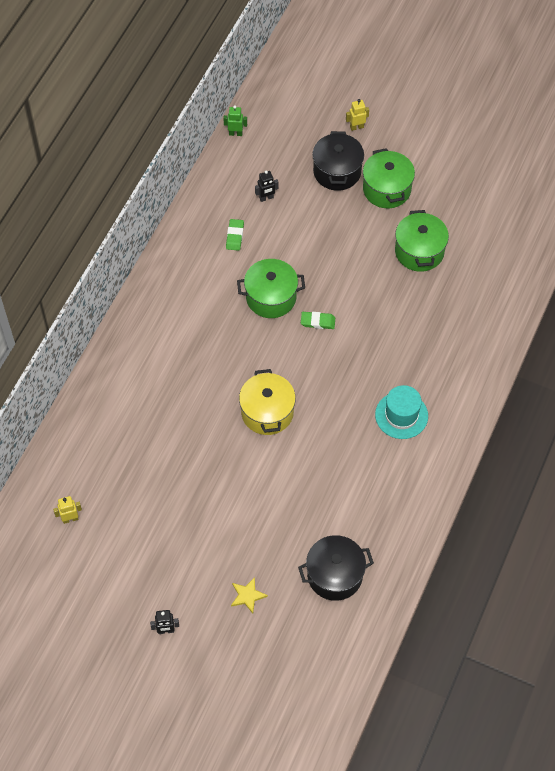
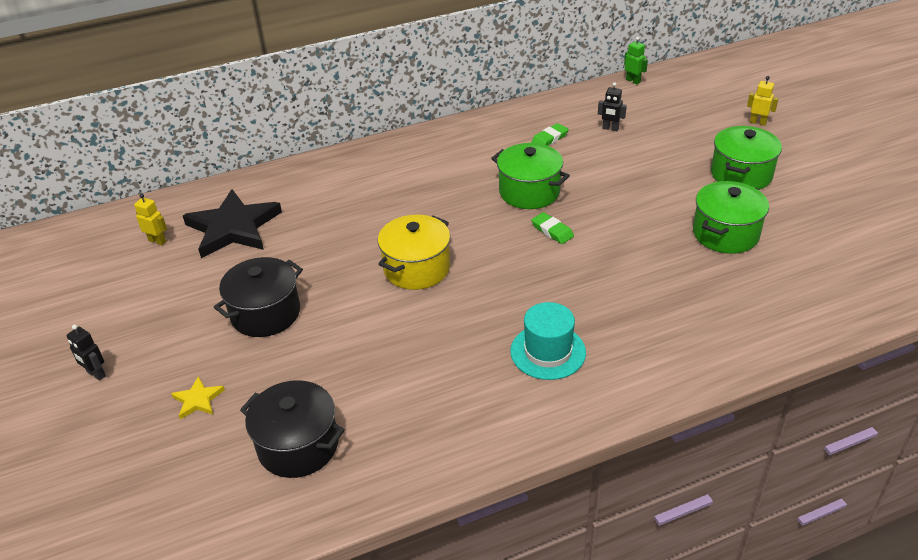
camera: 45 degrees right, 20 degrees down
(109, 470) = (233, 228): none -> black star
(337, 172) = (702, 141): black pot -> black pot (265, 313)

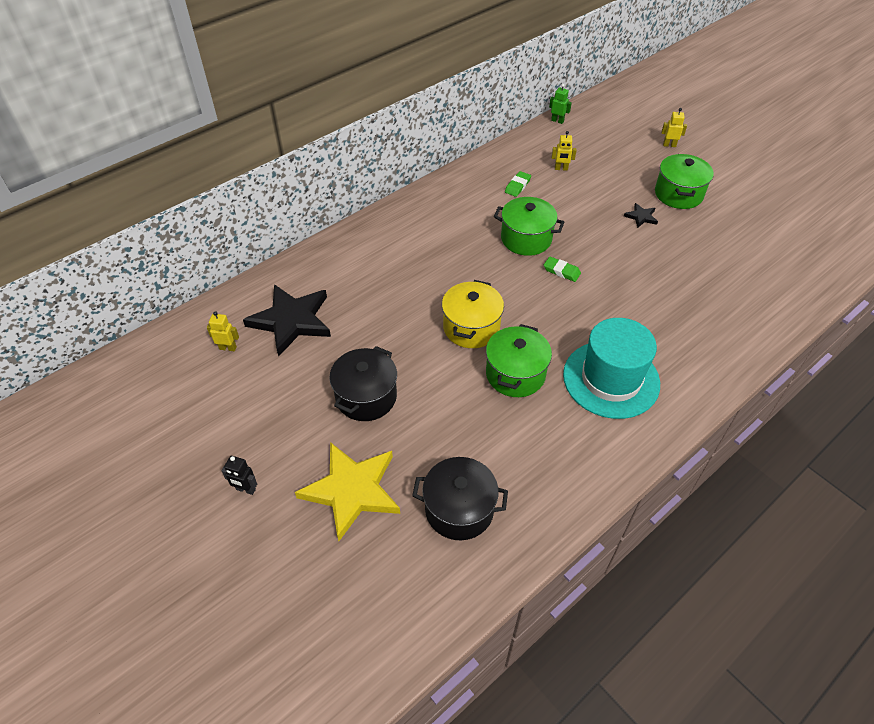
camera: 20 degrees left, 10 degrees up
(198, 400) = (352, 490): yellow star -> yellow star, size x2.30
(548, 352) = (611, 379): turquoise hat -> turquoise hat, size x1.58
(610, 128) = (561, 169): black robot -> yellow robot
(680, 191) = (641, 217): none -> black star
(725, 234) = (691, 248): green pot -> green pot (515, 374)

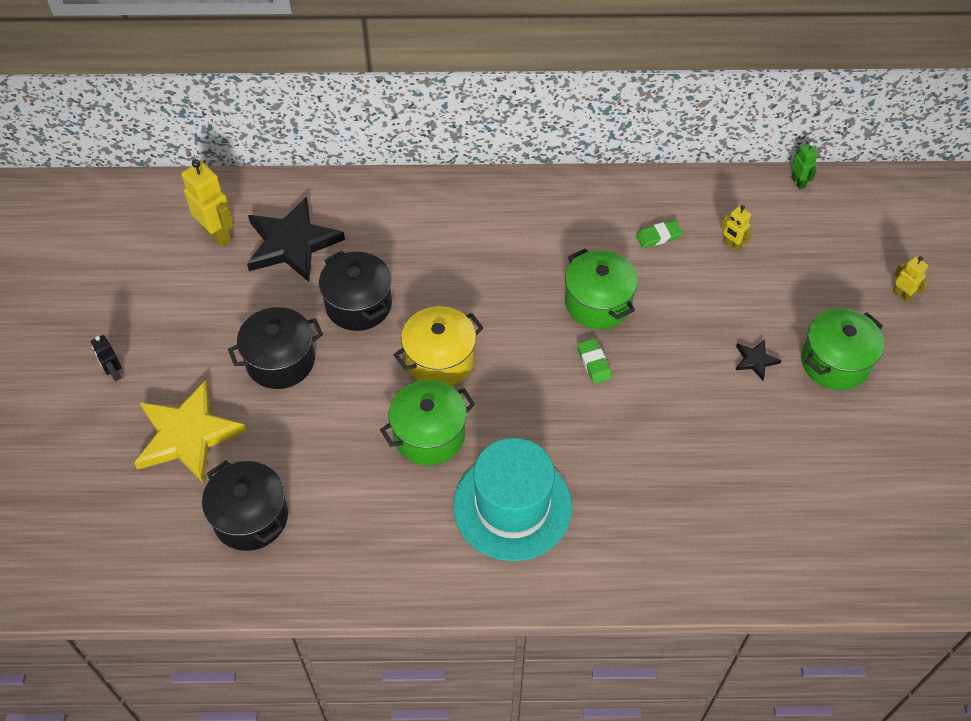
camera: 40 degrees right, 5 degrees up
(228, 348) = (218, 234): yellow robot -> yellow robot, size x1.81
(381, 329) = (358, 304): none -> black pot

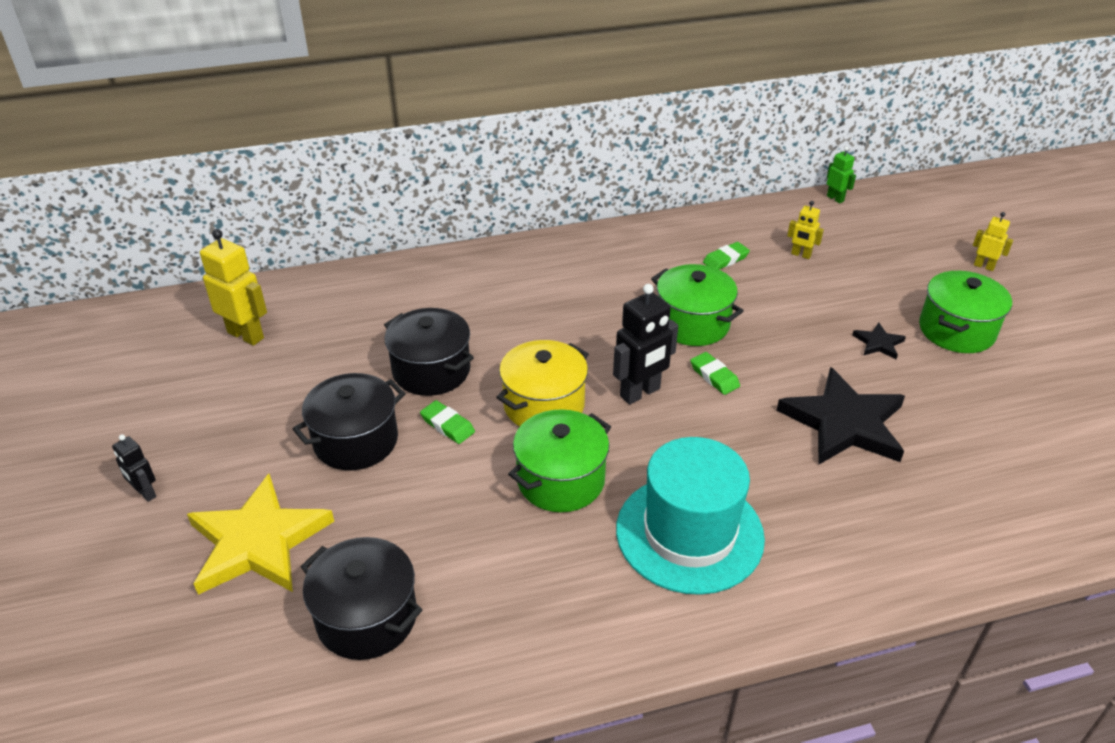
camera: 15 degrees left, 15 degrees down
(292, 243) = (336, 329): black star -> black star (844, 423)
(356, 362) = (447, 425): none -> green eraser
(524, 366) = (640, 393): none -> black robot

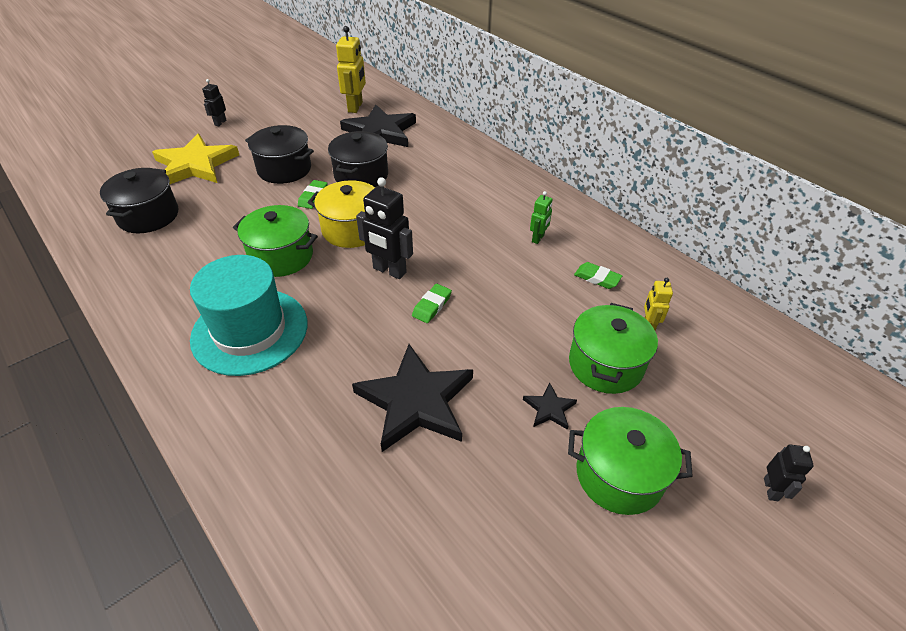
camera: 65 degrees right, 5 degrees up
(338, 329) = (380, 132): none -> black star
(692, 324) = (491, 278): green pot -> green pot (605, 364)
(835, 198) = (775, 333): green robot -> green robot (538, 238)
(984, 266) = (771, 489): yellow robot -> black robot

